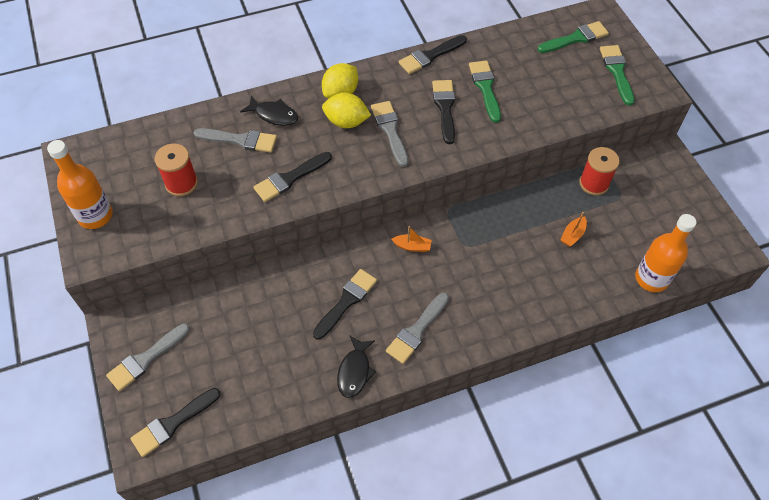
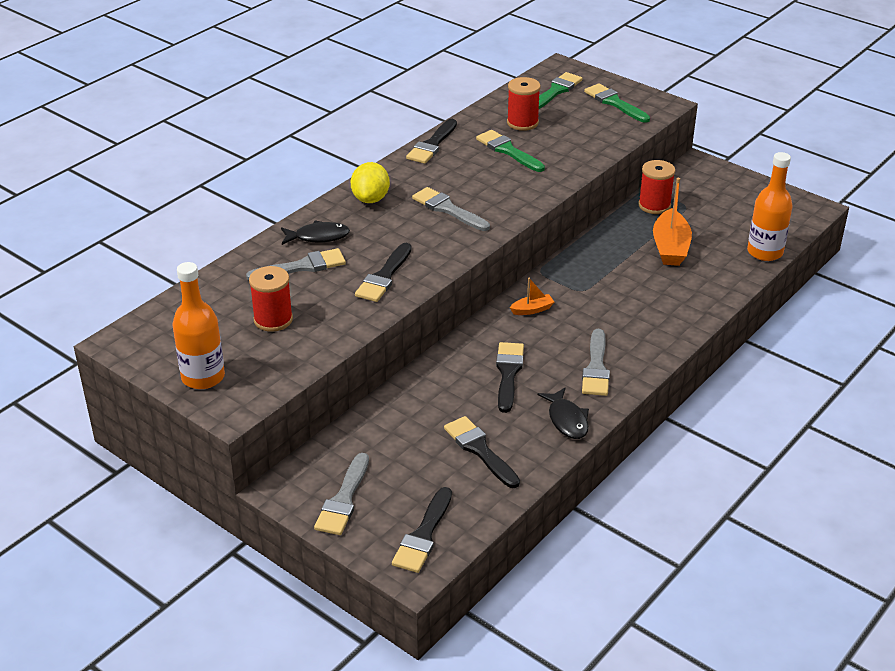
camera: 30 degrees left, 20 degrees down
(346, 122) = (398, 217): yellow lemon -> none
(445, 108) = (484, 177): black brush -> black brush (480, 450)
(521, 62) = (522, 123): none -> red spool
(572, 235) = (670, 247): orange boat -> orange boat, size x1.95

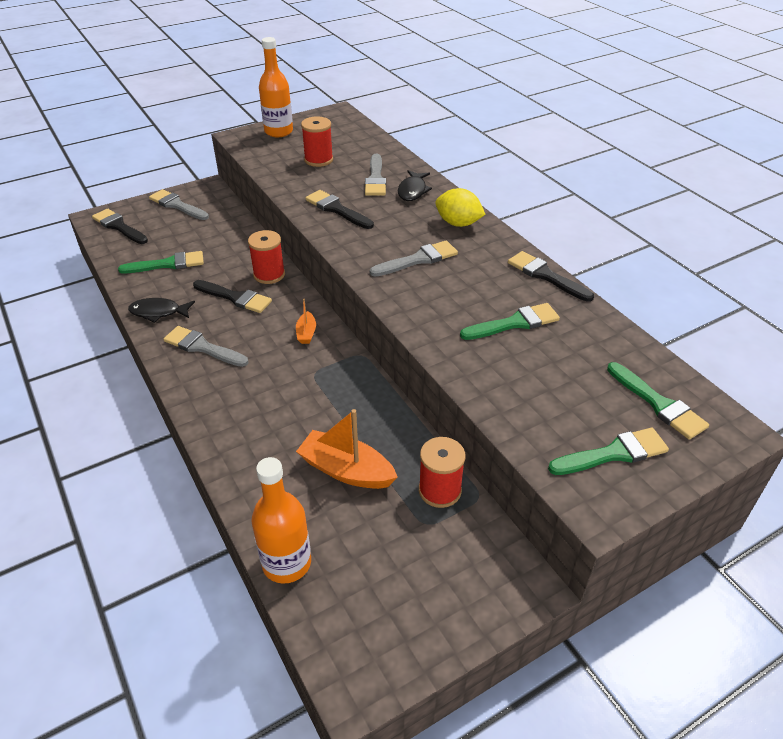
camera: 110 degrees right, 5 degrees up
(480, 450) = (167, 264): black brush -> green brush
(522, 123) = (577, 351): red spool -> red spool (269, 275)

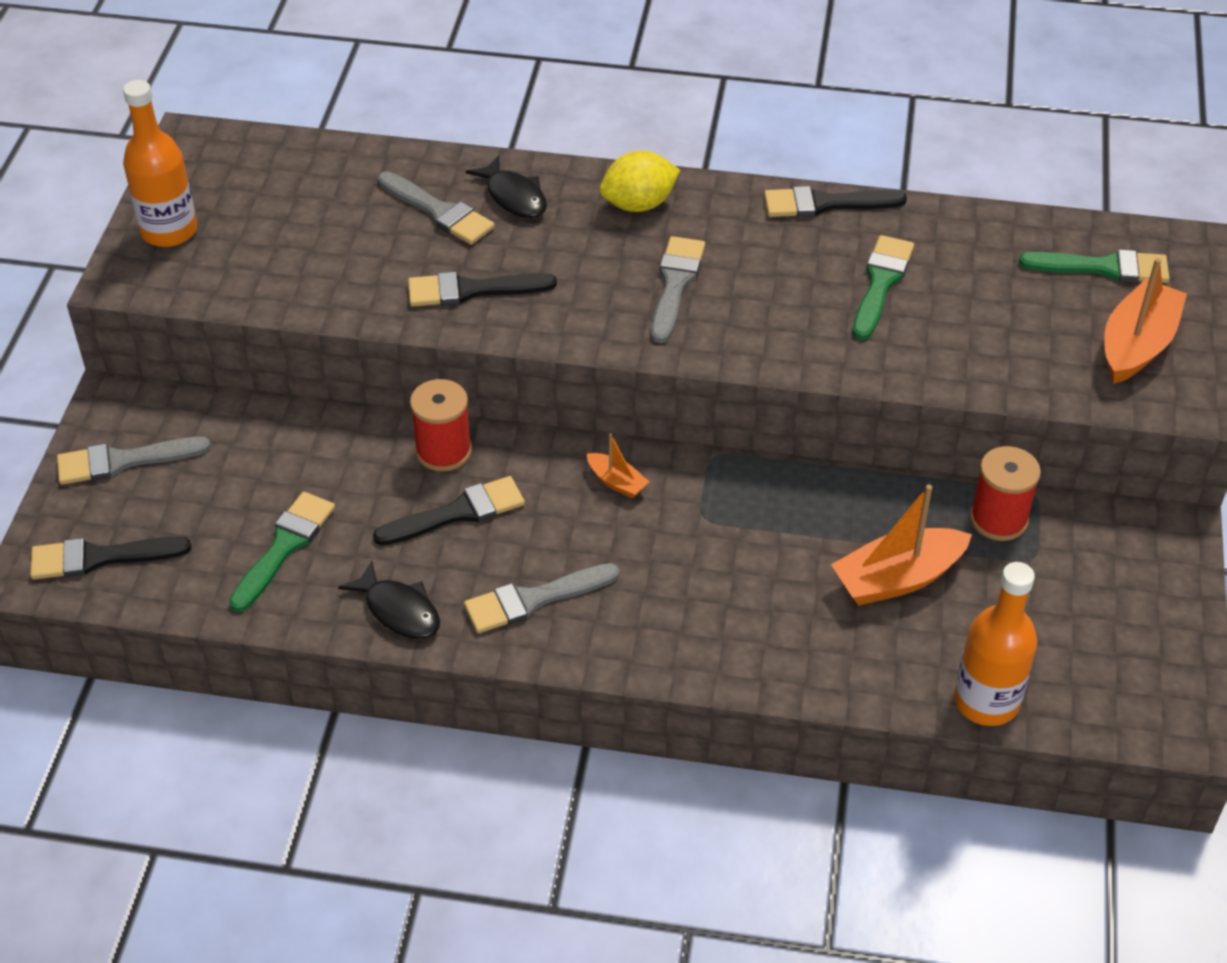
camera: 50 degrees left, 5 degrees up
(158, 312) = (399, 610): black fish -> black fish turned 90 degrees counterclockwise
(318, 160) = (313, 236): red spool -> none
(613, 454) = (1137, 345): green brush -> orange boat

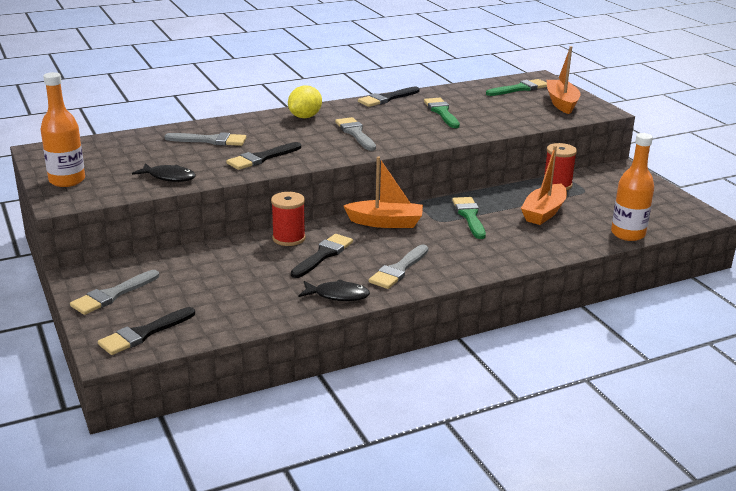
camera: 35 degrees left, 20 degrees down
(284, 547) = (247, 295): green brush -> green brush (469, 216)
(514, 197) = (242, 128): black fish -> black fish (169, 177)
(616, 482) = (385, 222): orange boat -> orange boat, size x1.95

